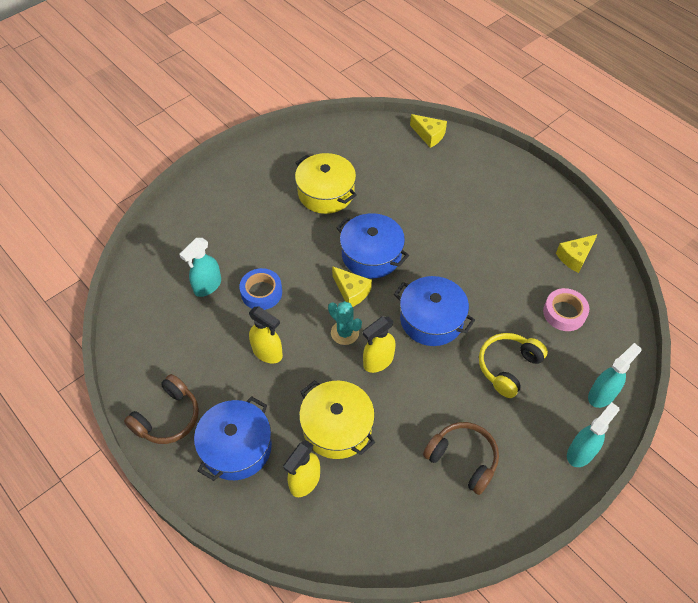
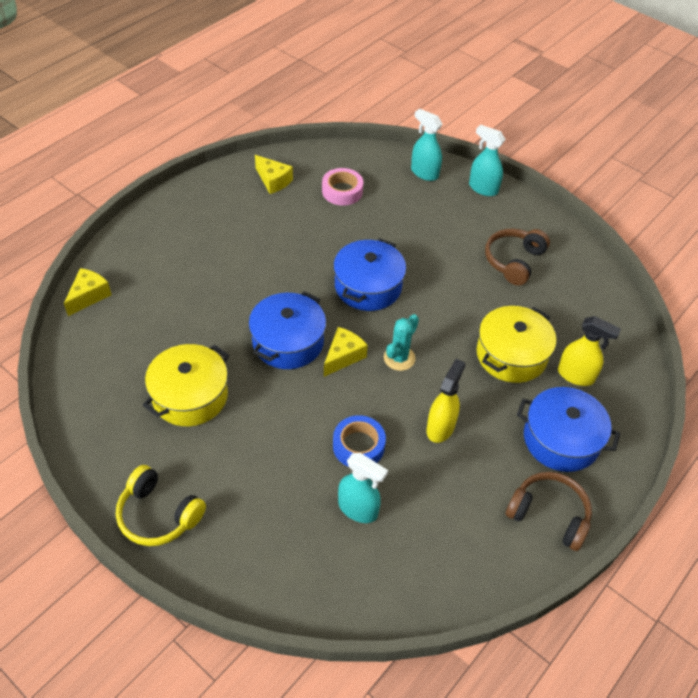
camera: 100 degrees left, 5 degrees down
(378, 361) = (428, 327): yellow spray bottle -> none
(508, 367) = (411, 230): yellow headphones -> yellow headphones (158, 515)

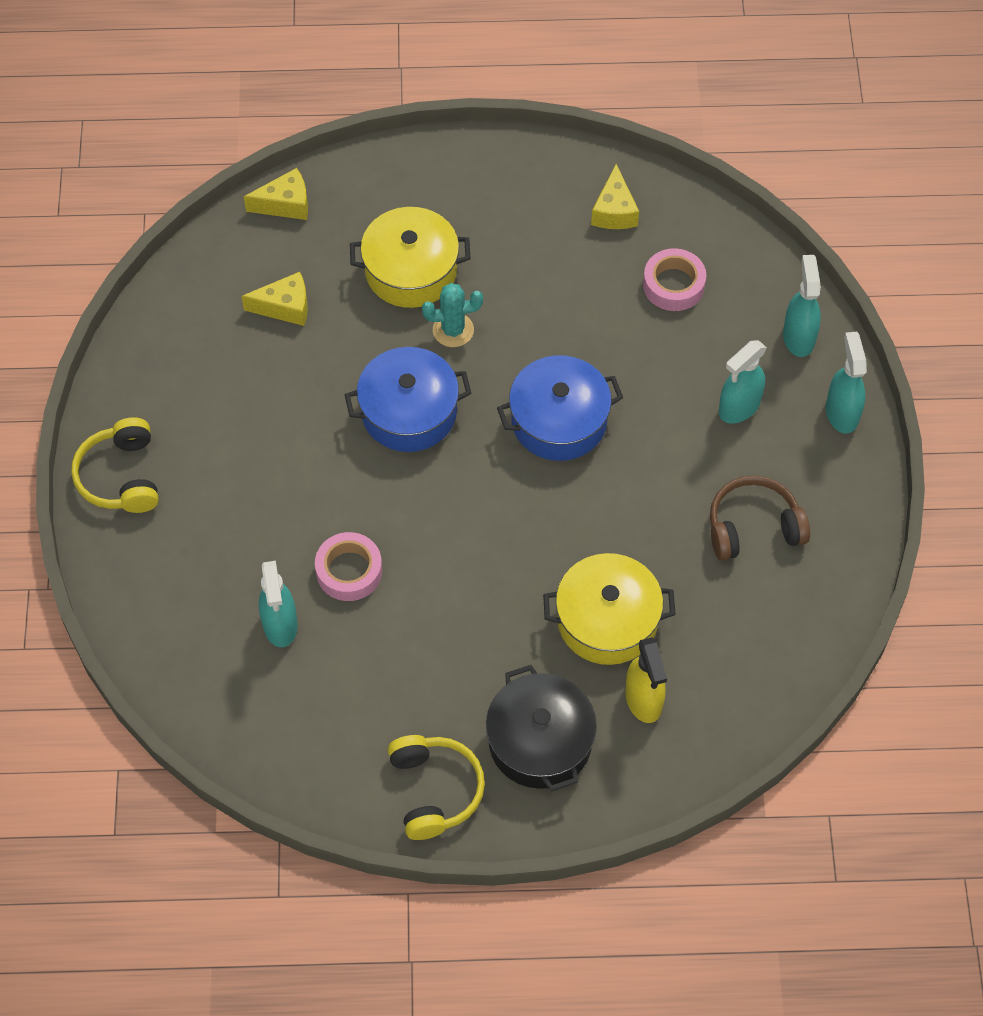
camera: 50 degrees right, 10 degrees up
(190, 396) = (262, 389): yellow pot -> yellow pot (411, 271)
(343, 356) = (442, 473): yellow cheese -> yellow cheese (285, 307)
(358, 446) = (349, 571): blue tape -> pink tape
(399, 358) = (492, 523): turquoise cactus -> turquoise cactus (453, 330)
(439, 218) = (739, 407): none -> turquoise spray bottle
(440, 427) = (443, 624): yellow spray bottle -> none
(549, 515) = (435, 790): brown headphones -> yellow headphones
(561, 439) = (540, 741): blue pot -> black pot

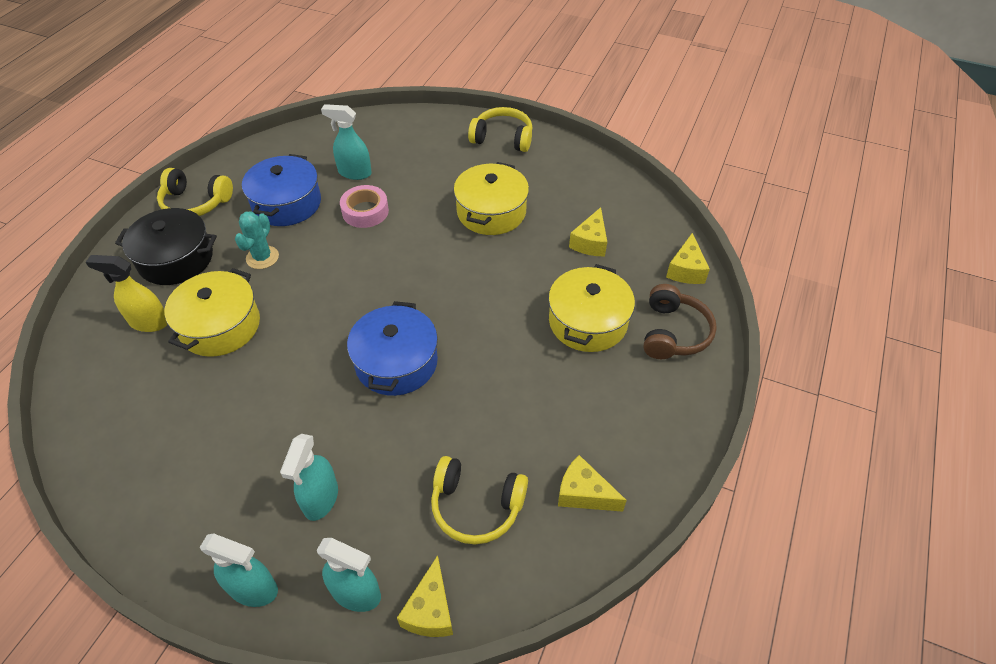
camera: 115 degrees right, 10 degrees down
(281, 429) = (491, 212): none -> yellow pot
(409, 412) = (462, 278): blue pot -> blue pot (287, 203)
(453, 330) = (518, 328): turquoise cactus -> turquoise cactus (262, 257)
(673, 285) = (476, 506): pink tape -> yellow headphones
(739, 407) = (320, 499): turquoise spray bottle -> turquoise spray bottle turned 150 degrees counterclockwise
(753, 527) = (209, 454): brown headphones -> brown headphones (673, 333)
(779, 280) = (430, 610): none -> yellow cheese

